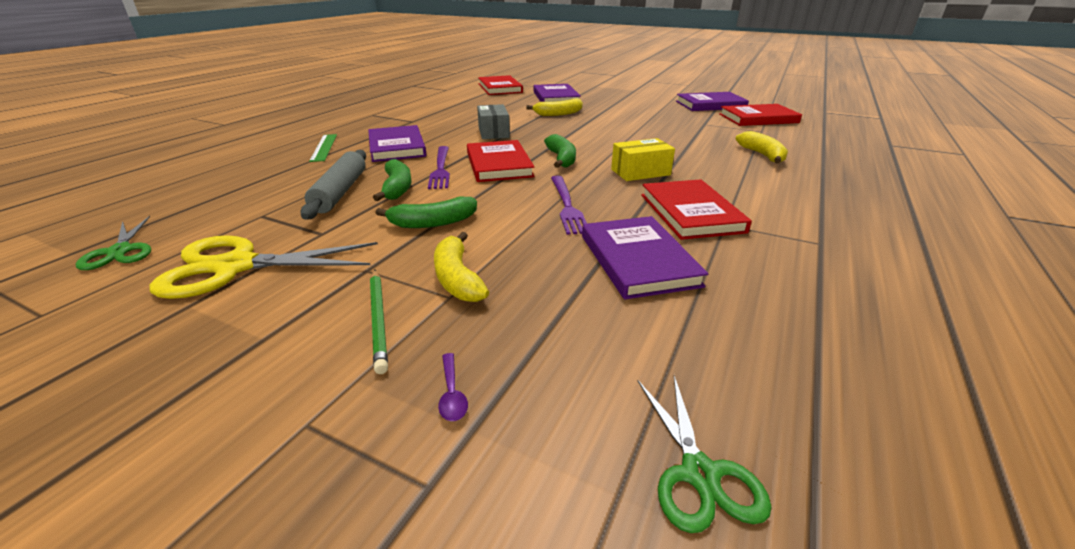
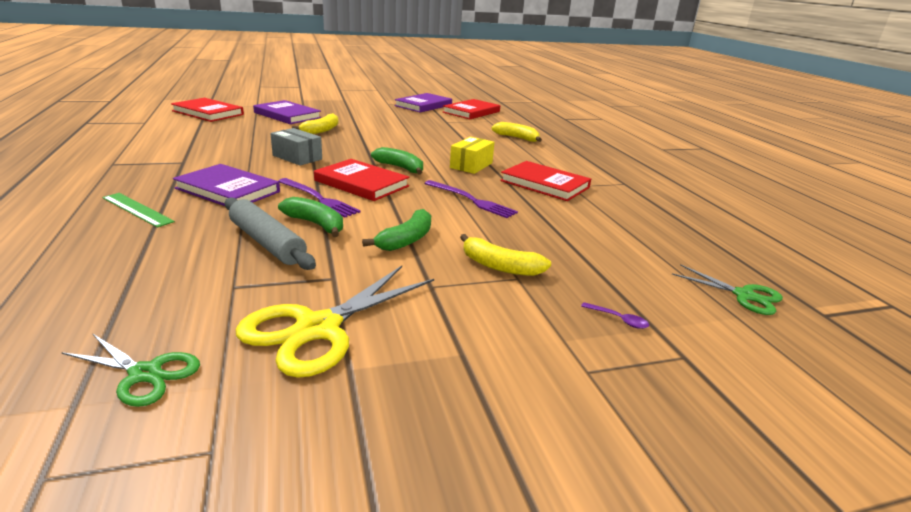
camera: 45 degrees left, 5 degrees down
(378, 320) = (507, 308): green pencil -> none
(638, 260) = (569, 219): purple book -> none

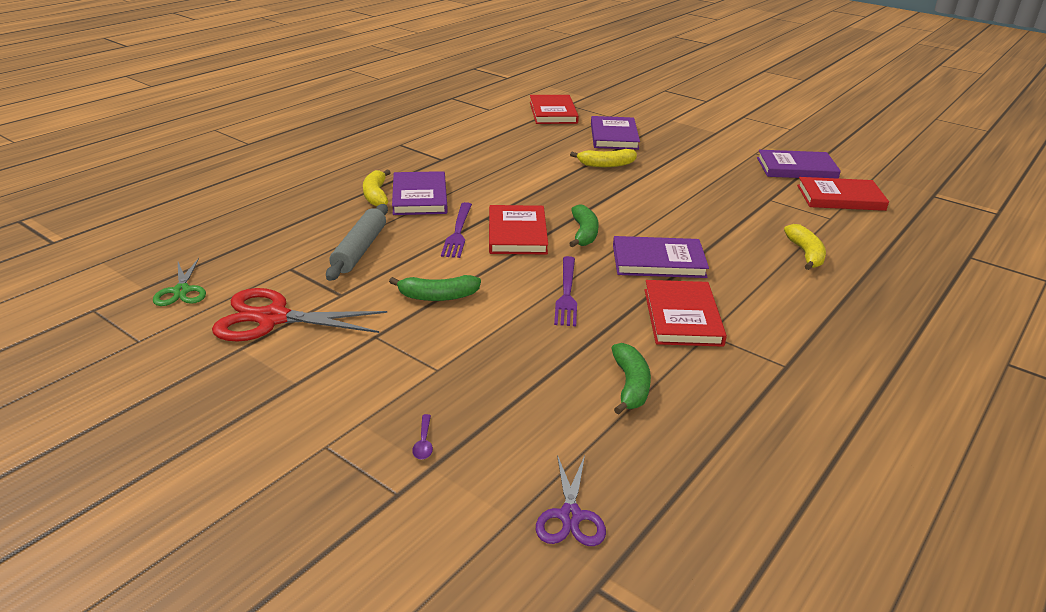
camera: 55 degrees right, 5 degrees up
(137, 209) = (347, 189): green ruler -> none
(297, 157) = (524, 186): grey box -> none
(316, 224) = (412, 252): green banana -> green banana (630, 385)
(318, 328) = (272, 318): yellow scissors -> red scissors
(471, 165) = (658, 261): yellow box -> purple book
(500, 266) = (447, 354): yellow banana -> yellow banana (376, 195)
(744, 295) = (570, 516): green scissors -> purple scissors

